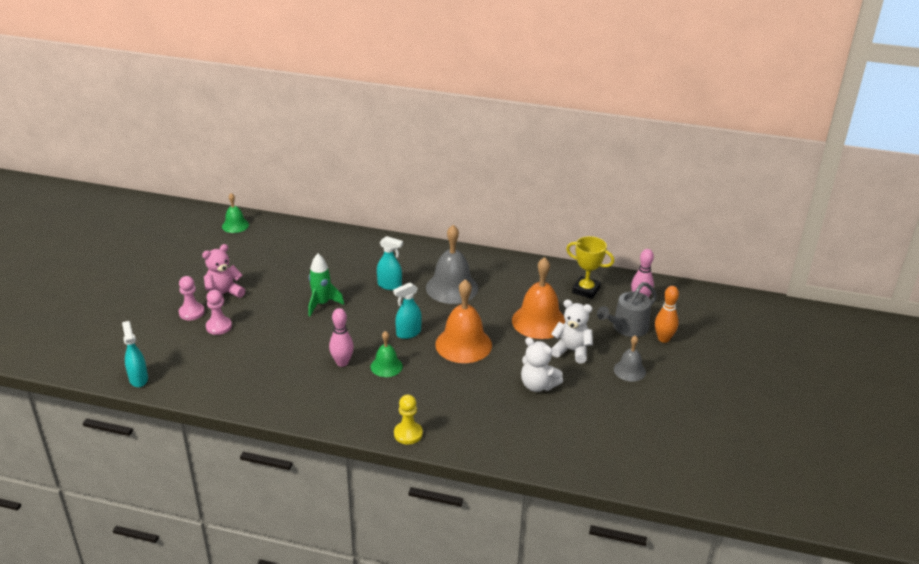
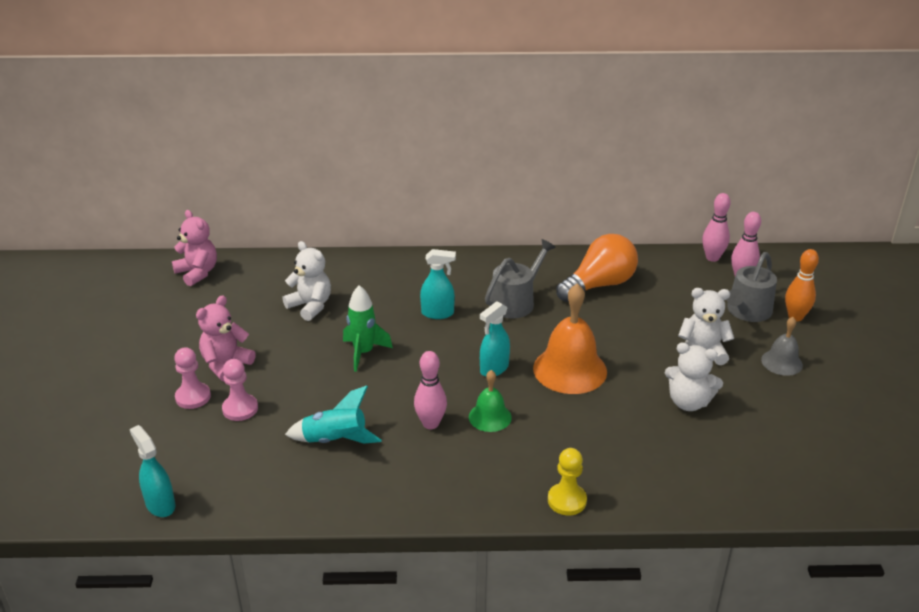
camera: 15 degrees left, 0 degrees up
(235, 225) = (197, 273): green bell -> pink teddy bear
(271, 361) = (335, 440): none -> turquoise rocket
(301, 263) = (310, 306): none -> white teddy bear
(452, 287) = (515, 302): grey bell -> grey watering can
(523, 286) = (599, 285): none -> orange light bulb
(539, 321) = (642, 323): orange bell -> none
(586, 290) = (674, 276): yellow trophy -> none
(626, 281) = (712, 258): none -> pink bowling pin

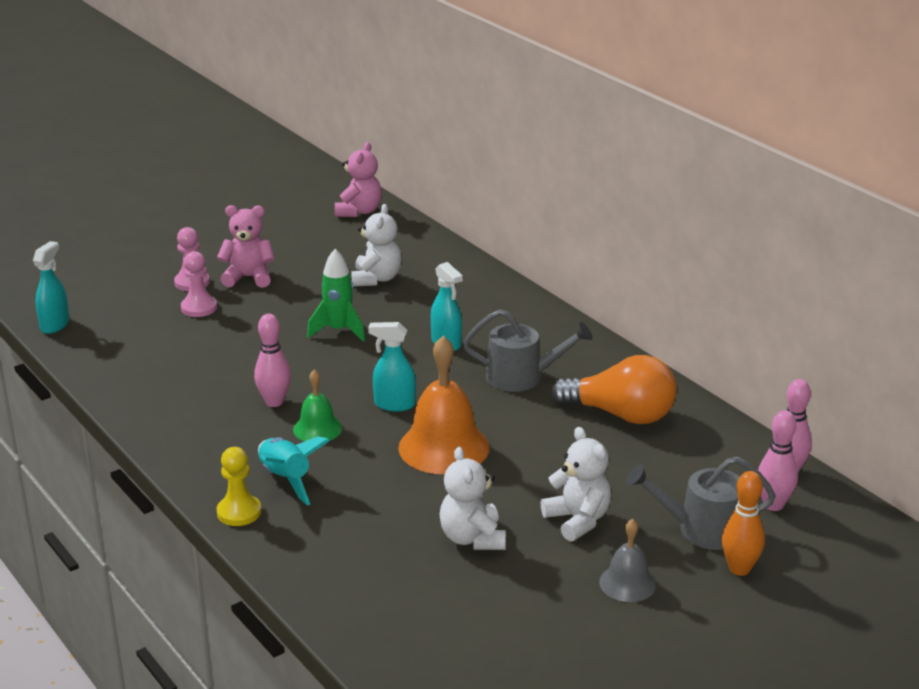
camera: 55 degrees right, 5 degrees down
(335, 440) = (203, 365): turquoise rocket -> turquoise rocket (286, 480)

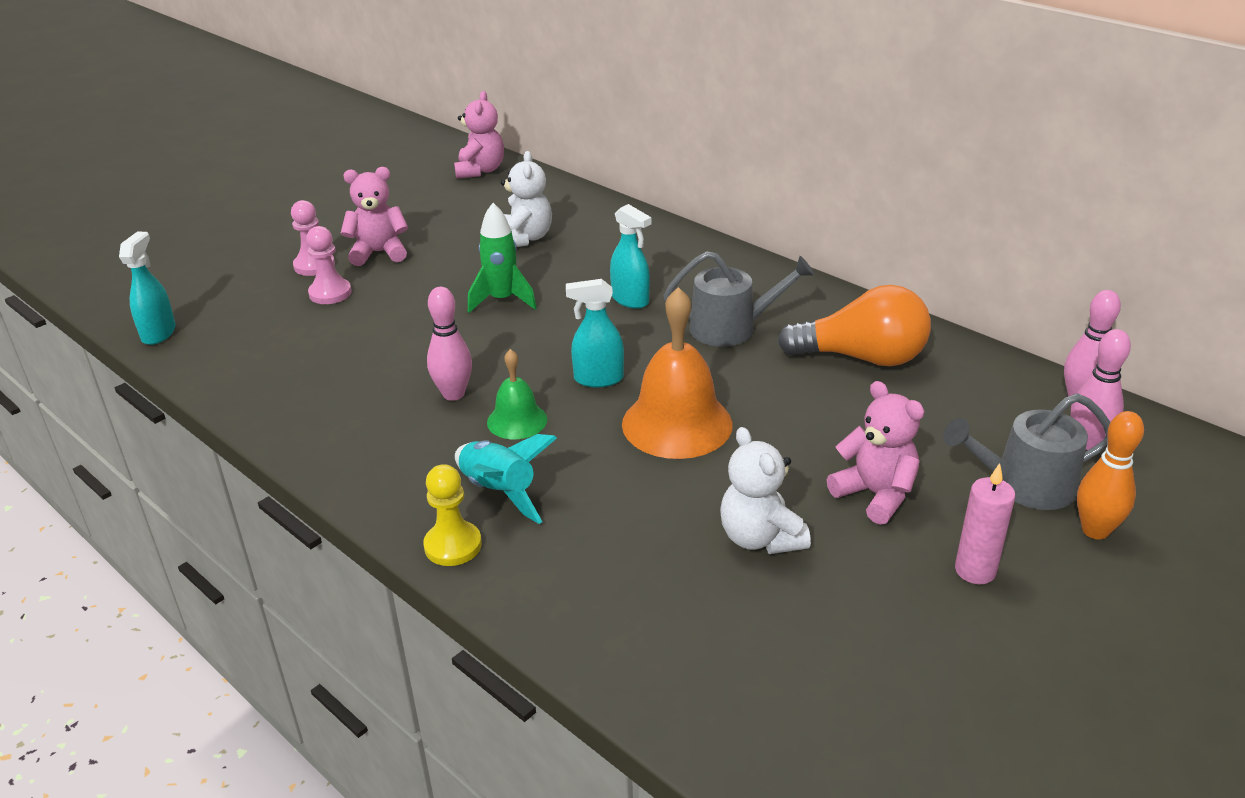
camera: 10 degrees left, 5 degrees up
(578, 520) = (875, 495): white teddy bear -> pink teddy bear
(627, 583) = (975, 570): grey bell -> pink candle

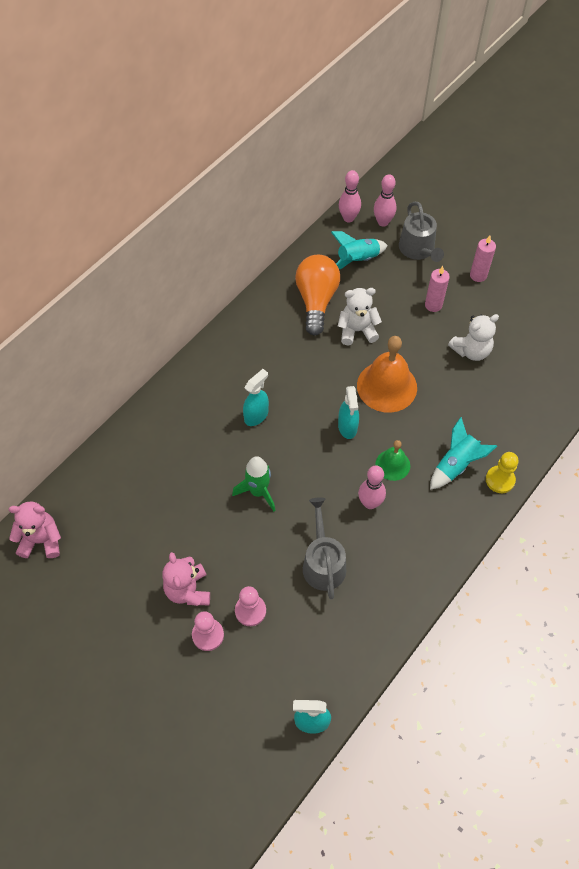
camera: 95 degrees left, 25 degrees up
(525, 238) = (168, 489): white teddy bear -> white teddy bear (357, 330)
(731, 328) = (288, 361): grey watering can -> grey watering can (323, 563)
(875, 495) = (433, 305): pink teddy bear -> pink candle
(971, 406) = (357, 260): none -> turquoise rocket
(1095, 530) = (445, 231): orange bowling pin -> none

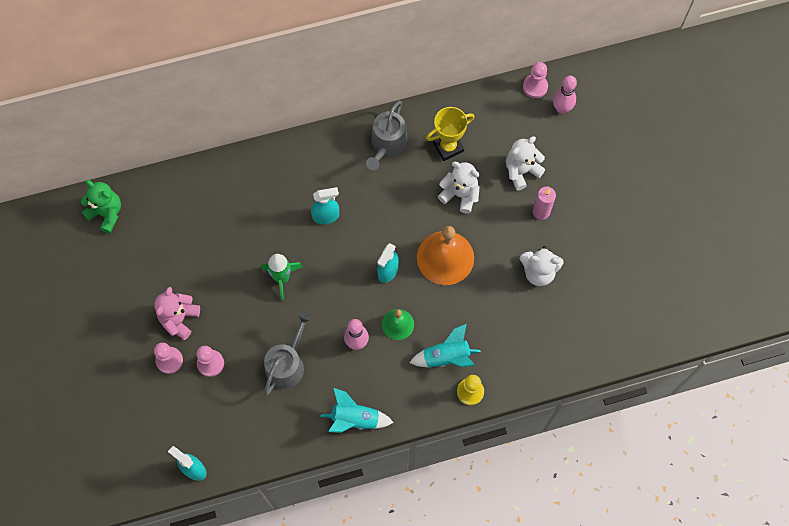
camera: 35 degrees right, 10 degrees up
(41, 540) = (106, 213): pink teddy bear -> green teddy bear
(316, 301) = (448, 147): orange light bulb -> yellow trophy
(348, 218) = (535, 87): pink bowling pin -> pink pawn
(357, 260) = (511, 131): turquoise rocket -> turquoise rocket (355, 419)
(391, 284) = (521, 171): none -> white teddy bear
(418, 249) = (570, 153): grey watering can -> grey watering can (387, 144)
(478, 275) = (602, 209): pink candle -> none

